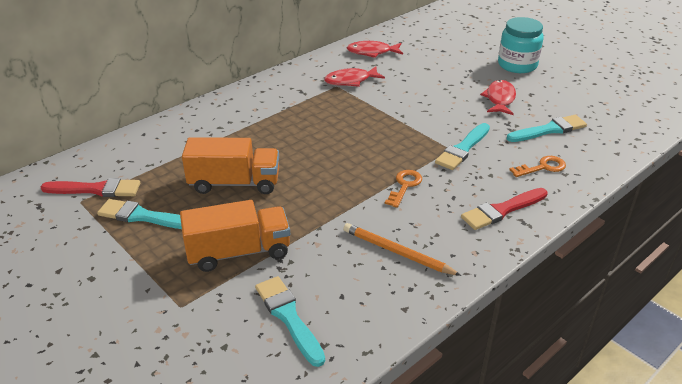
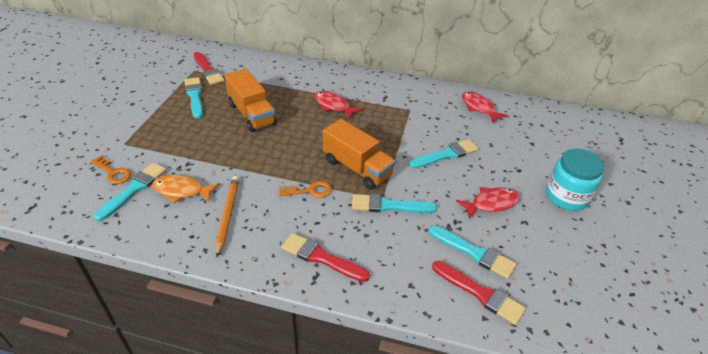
camera: 55 degrees right, 5 degrees up
(239, 252) = (184, 144): orange truck -> orange truck (357, 168)
(327, 276) = (182, 191): none -> orange fish
(350, 81) = (424, 113): red fish -> red fish (333, 106)
(420, 94) = (446, 155): none -> turquoise brush
(542, 167) = (407, 266): orange key -> orange key (113, 172)
(592, 145) = (480, 293): none -> red brush

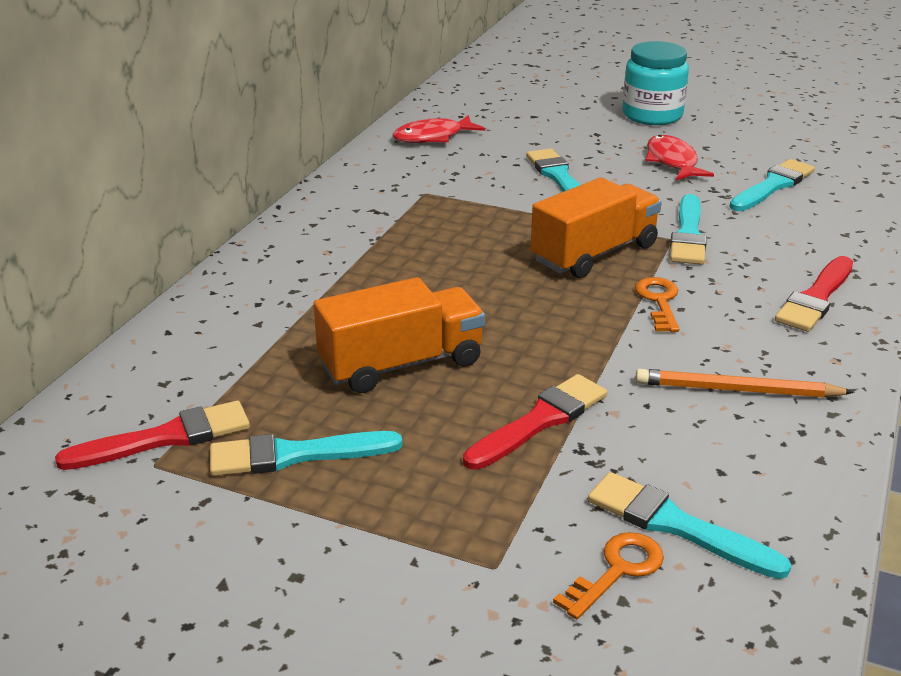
camera: 80 degrees left, 10 degrees down
(182, 191) = (674, 452): orange fish -> none
(333, 106) = (392, 264): red fish -> none
(480, 293) = (842, 191): red brush -> red brush (539, 421)

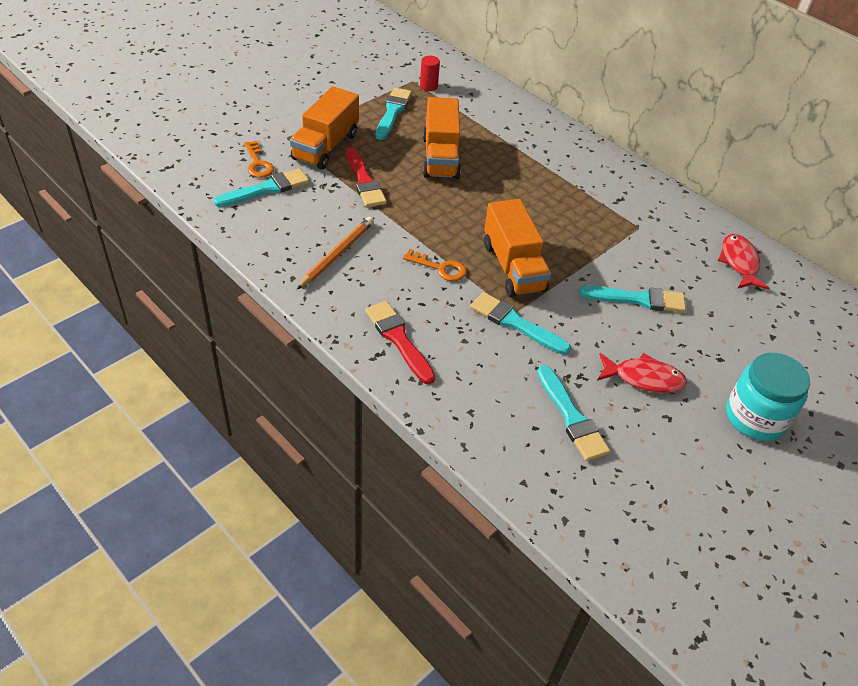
camera: 110 degrees right, 15 degrees up
(165, 438) = (428, 86): red brush -> red cylinder
(481, 500) = (325, 146): none -> orange truck

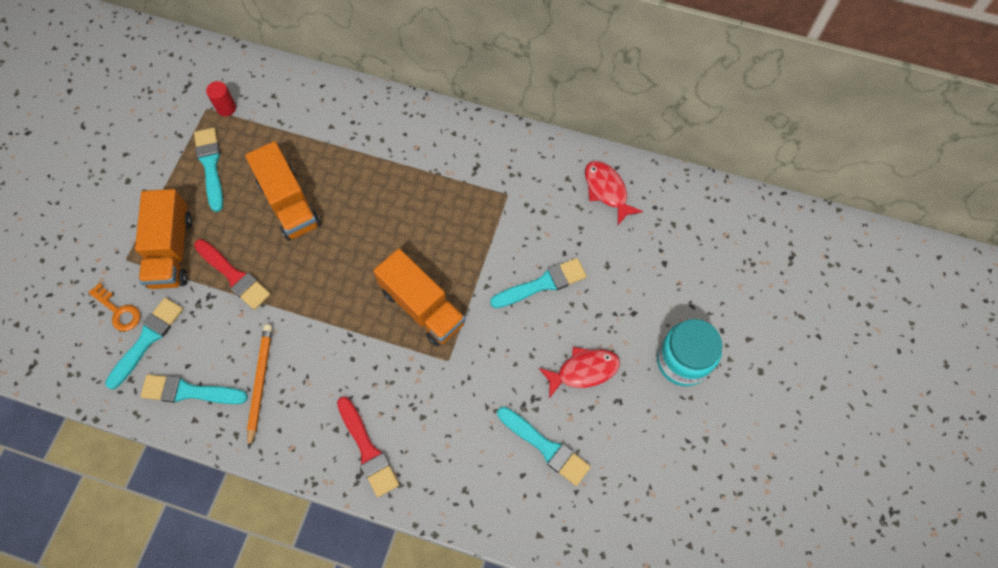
camera: 25 degrees left, 20 degrees up
(399, 339) = (367, 449): red brush -> red brush turned 150 degrees counterclockwise
(440, 268) = (360, 345): orange key -> none
(515, 323) = (455, 372): turquoise brush -> turquoise brush (190, 391)

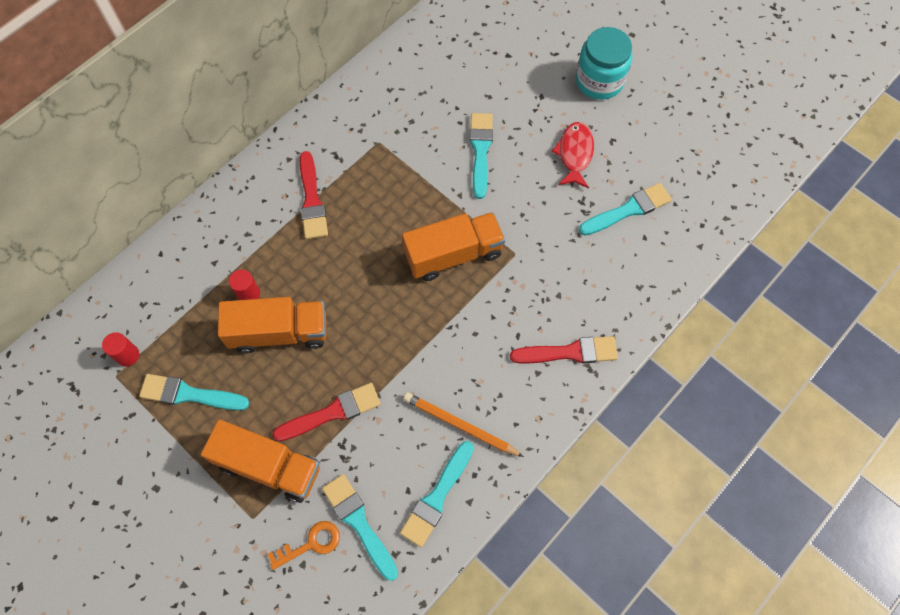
camera: 65 degrees left, 0 degrees up
(313, 165) = (249, 294): none -> red cylinder
(422, 169) = (312, 200): none -> red brush
(607, 190) = (418, 65): red fish -> none

